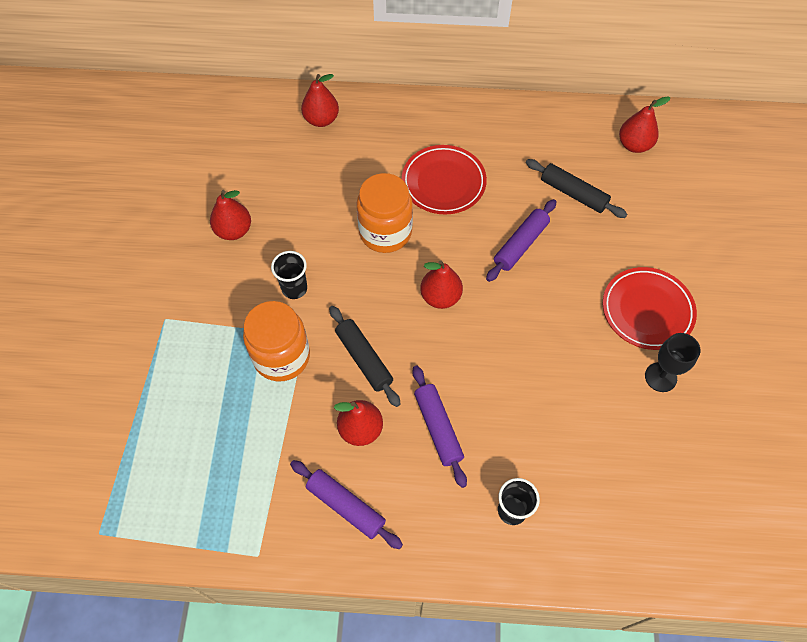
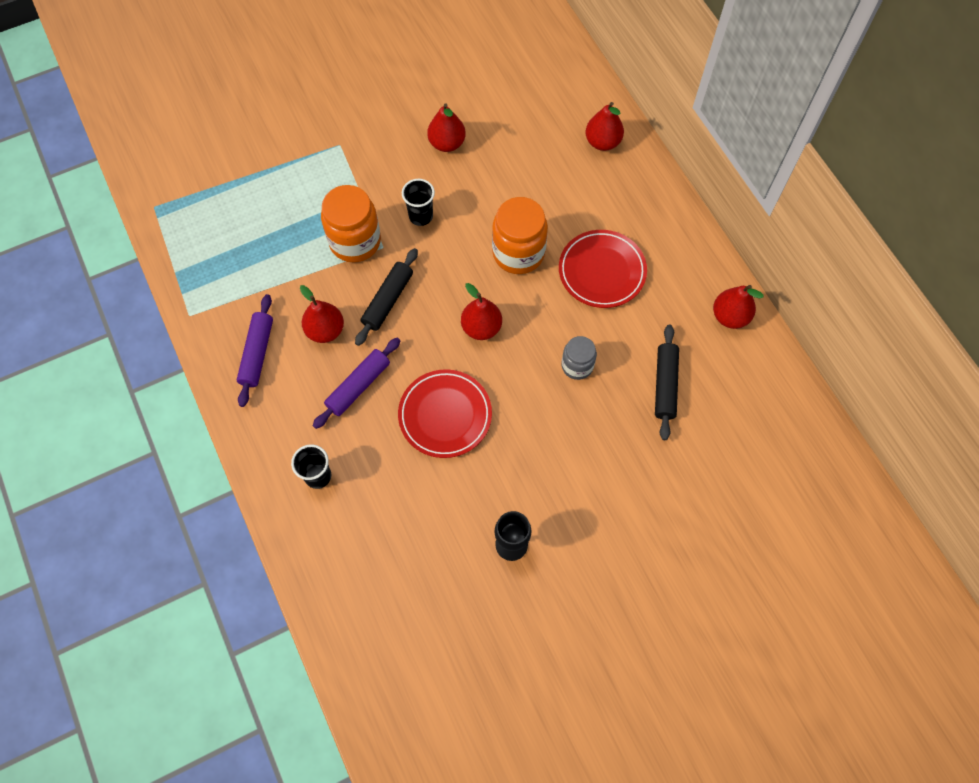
camera: 60 degrees right, 5 degrees up
(520, 244) = (577, 365): purple rolling pin -> grey jar
(634, 145) = (763, 414): red pear -> red pear (730, 316)
(647, 310) = (575, 505): red plate -> red plate (445, 415)

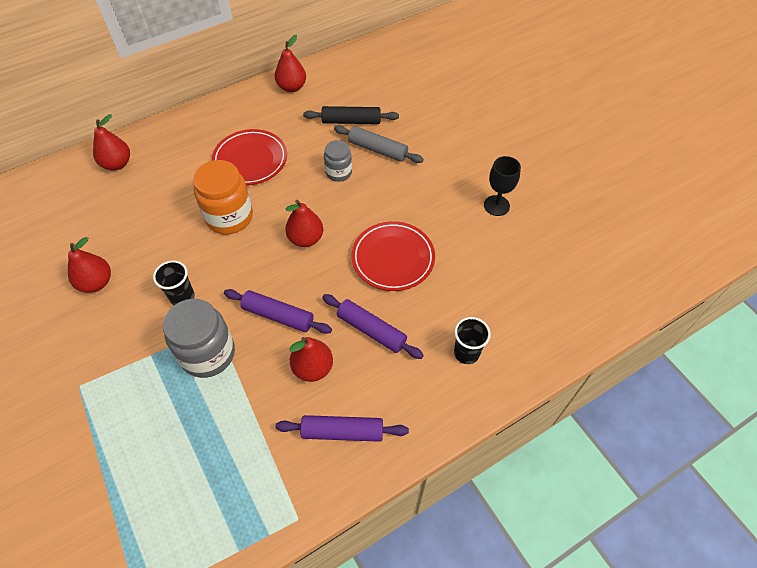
camera: 95 degrees left, 10 degrees down
(355, 241) = (208, 354): orange jar -> grey jar
(387, 300) = (278, 316): black rolling pin -> purple rolling pin
(613, 412) = (377, 150): none -> grey rolling pin

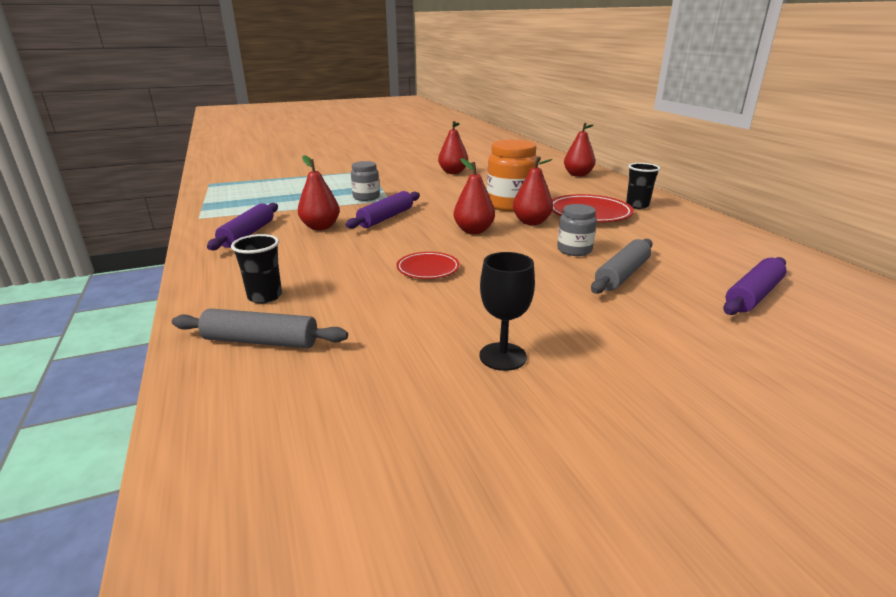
camera: 100 degrees right, 30 degrees down
(182, 297) = (426, 191): black cup -> black cup (637, 205)
(208, 354) = (366, 197): grey jar -> grey jar, size x0.58
(292, 87) = (727, 234): red pear -> red pear (531, 222)
(351, 121) = (676, 263): black rolling pin -> none
(371, 330) = (339, 251): purple rolling pin -> purple rolling pin (753, 295)
(393, 258) = (428, 269): red plate -> red plate, size x0.59
(523, 328) = (260, 341): none -> grey rolling pin

